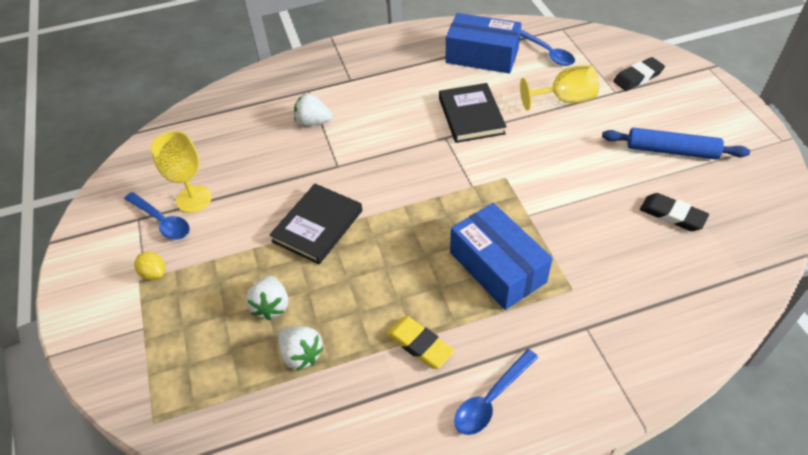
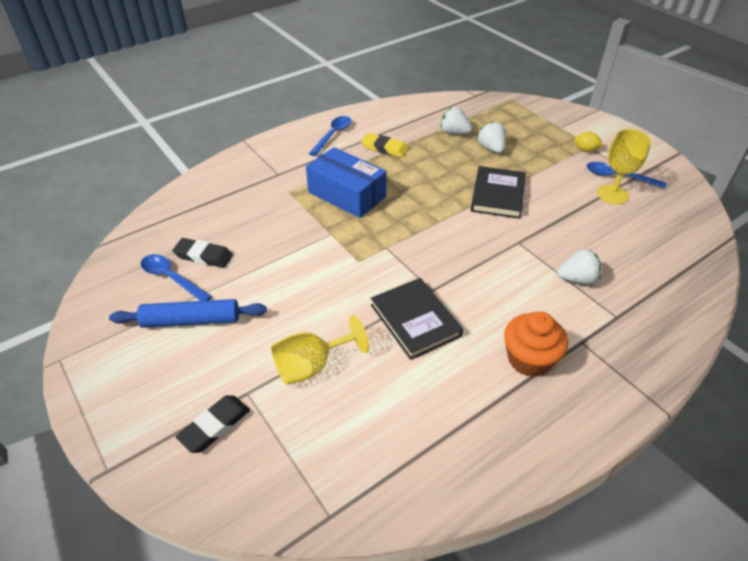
camera: 160 degrees right, 5 degrees down
(397, 76) = (529, 359): none -> orange cupcake
(482, 56) = (437, 421): blue box -> none
(547, 53) = (345, 449): blue spoon -> blue spoon (172, 278)

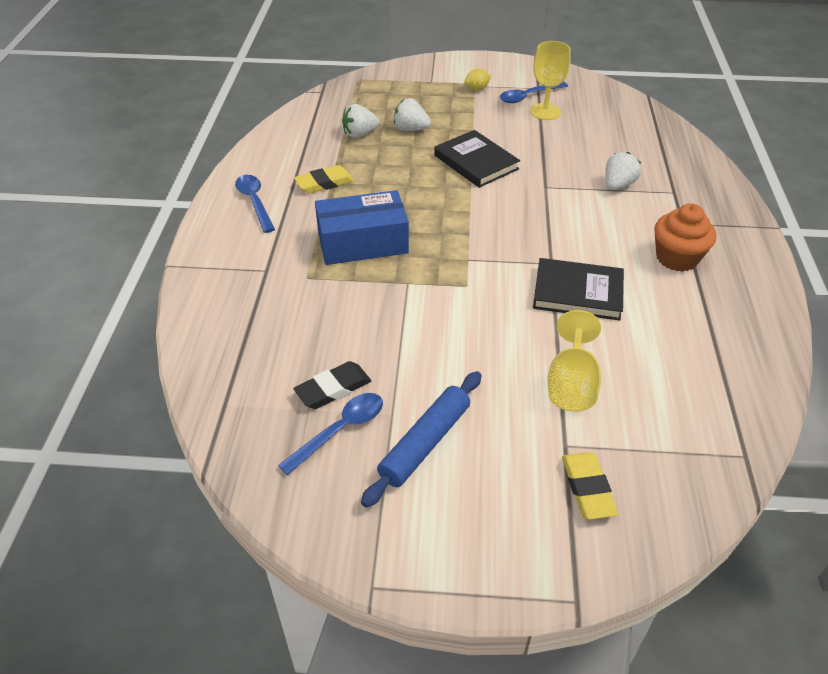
camera: 50 degrees left, 0 degrees up
(172, 278) = (340, 430): blue spoon -> blue spoon turned 150 degrees clockwise
(215, 426) = (587, 488): black eraser -> yellow eraser

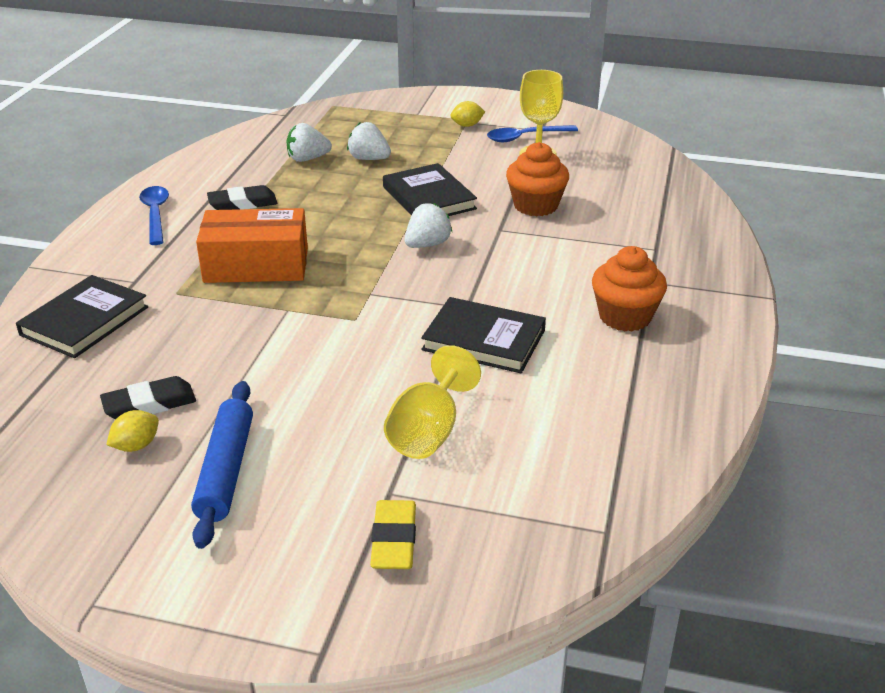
camera: 10 degrees right, 10 degrees down
(241, 314) = (85, 321): none -> black book
(324, 183) = (243, 203): yellow eraser -> black eraser
(340, 430) = (136, 446): blue spoon -> yellow lemon
(362, 242) = (256, 265): blue box -> orange box
(425, 443) = (226, 470): blue rolling pin -> blue rolling pin turned 45 degrees counterclockwise
(564, 161) = (535, 205): none -> orange cupcake
(618, 185) = (589, 235): white strawberry -> white strawberry (427, 244)

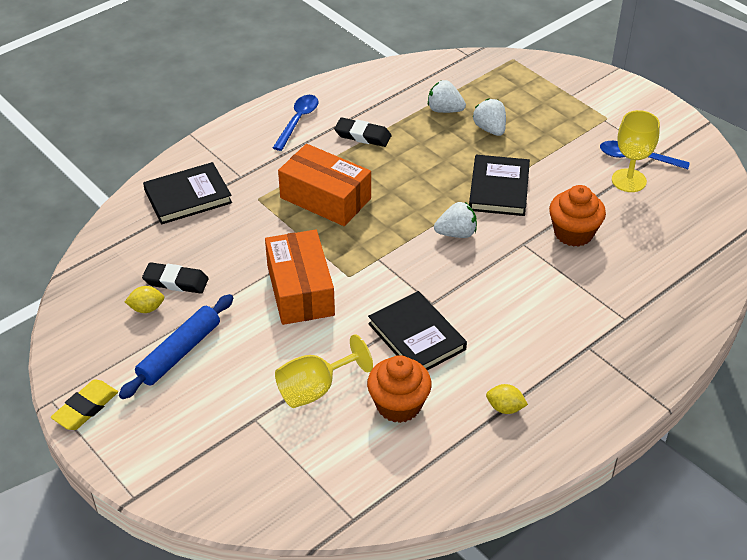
camera: 35 degrees right, 10 degrees up
(313, 352) = (300, 290): none -> orange box
(394, 540) = (229, 452): yellow eraser -> yellow eraser (86, 408)
(467, 125) = (600, 124): yellow lemon -> yellow lemon (505, 408)
(625, 317) = (535, 368): orange cupcake -> orange cupcake (398, 405)

